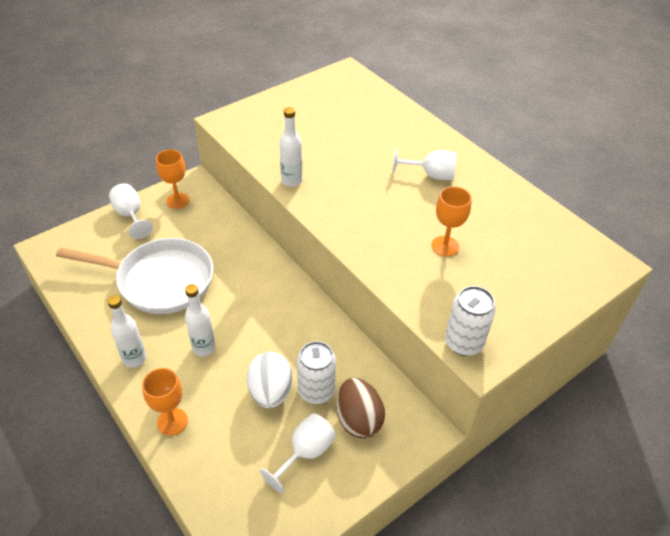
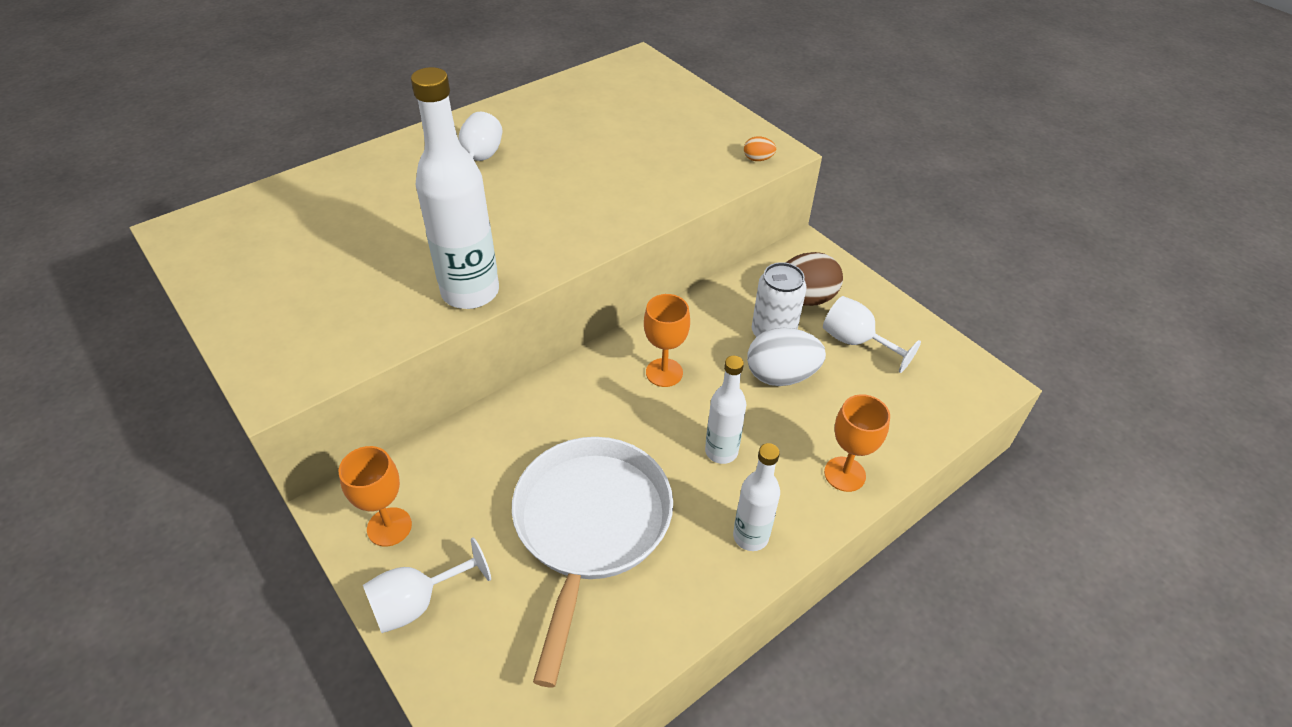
camera: 90 degrees left, 0 degrees up
(291, 181) = (470, 292): white bottle -> white bottle, size x1.74
(445, 246) = (613, 160): orange goblet -> orange goblet (664, 372)
(463, 343) = (758, 159): white can -> orange egg

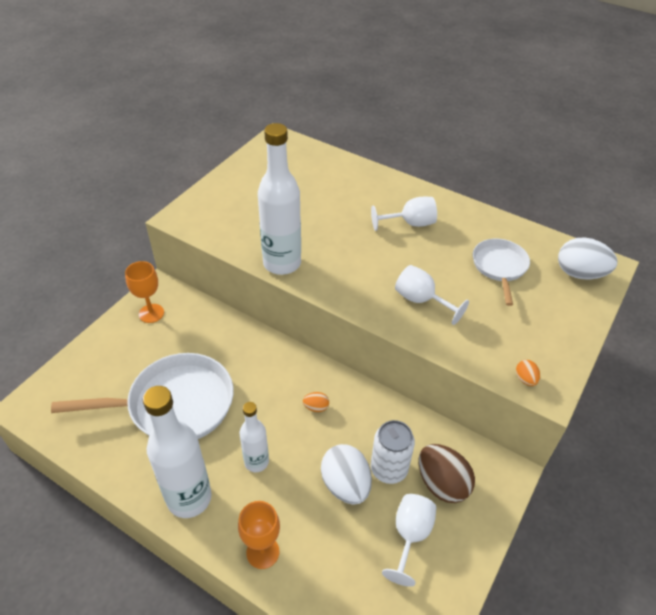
camera: 70 degrees right, 0 degrees up
(418, 602) = (107, 343): white goblet -> white goblet (421, 300)
(597, 122) = (499, 267): none -> white pan
(639, 78) = (579, 274): none -> white egg
(664, 372) = (316, 407): orange goblet -> orange egg
(750, 536) = (189, 498): white bottle -> white bottle, size x1.74

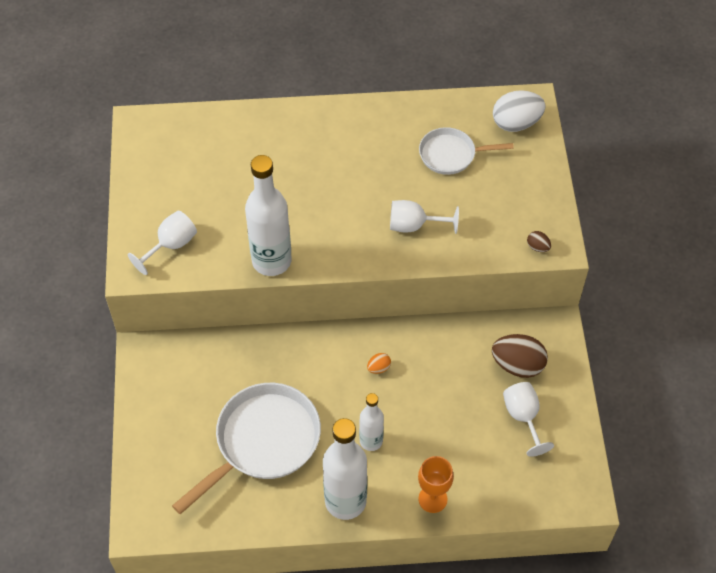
camera: 35 degrees left, 10 degrees up
(151, 313) = (159, 378): orange goblet -> none
(345, 485) = (451, 412): white egg -> none
(389, 469) = (472, 380): white can -> none
(410, 223) = (346, 153): white goblet -> white goblet (171, 245)
(499, 267) = (451, 155): white pan -> white pan turned 60 degrees counterclockwise
(525, 379) = (538, 247): orange egg -> brown egg

